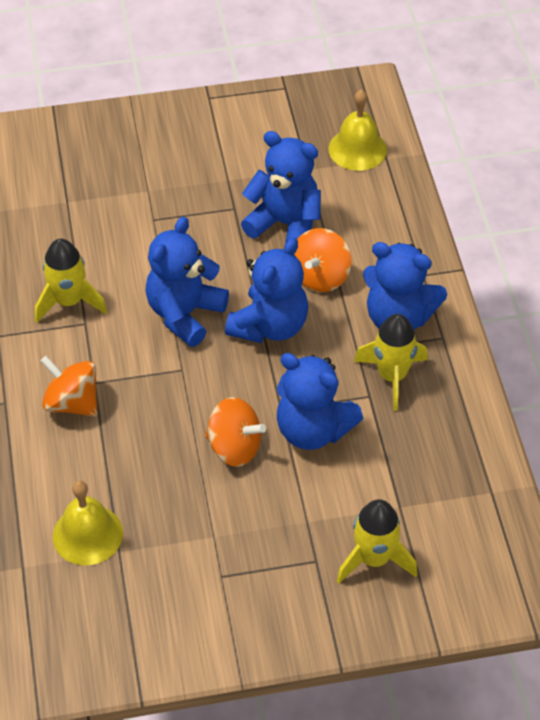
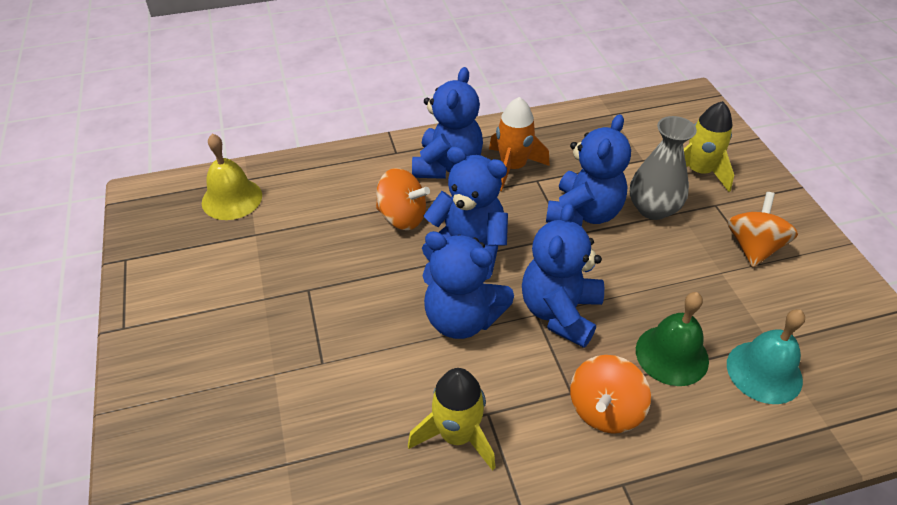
camera: 95 degrees left, 5 degrees down
(87, 534) = (764, 372): yellow bell -> turquoise bell
(119, 465) = (672, 355): none -> green bell
(234, 447) = (619, 265): orange spinning top -> orange spinning top (753, 247)
(285, 224) = (333, 246): blue teddy bear -> blue teddy bear (560, 312)
(314, 496) = (653, 209): none -> grey vase
(392, 376) = (513, 167): yellow rocket -> orange rocket

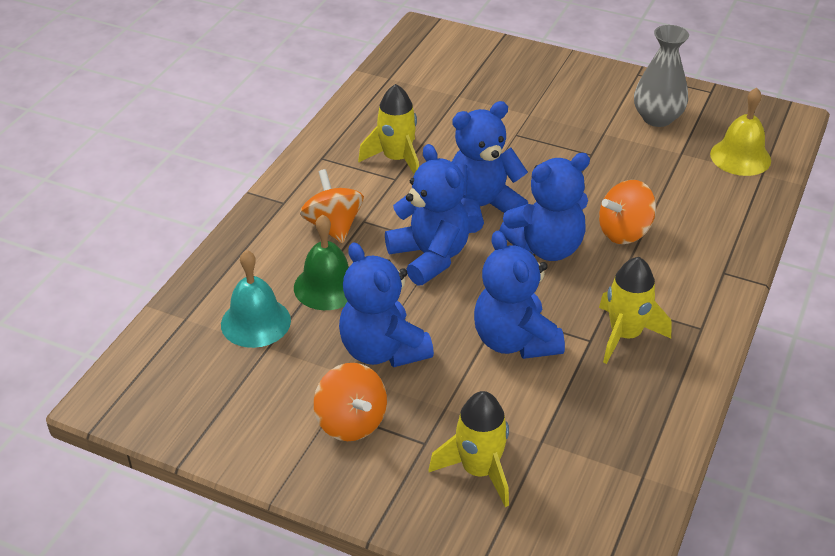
camera: 130 degrees right, 5 degrees down
(447, 165) = (670, 294): blue teddy bear -> blue teddy bear (383, 350)
(513, 167) = (625, 335): orange rocket -> yellow rocket
(653, 209) = (469, 392): grey vase -> grey vase (657, 118)

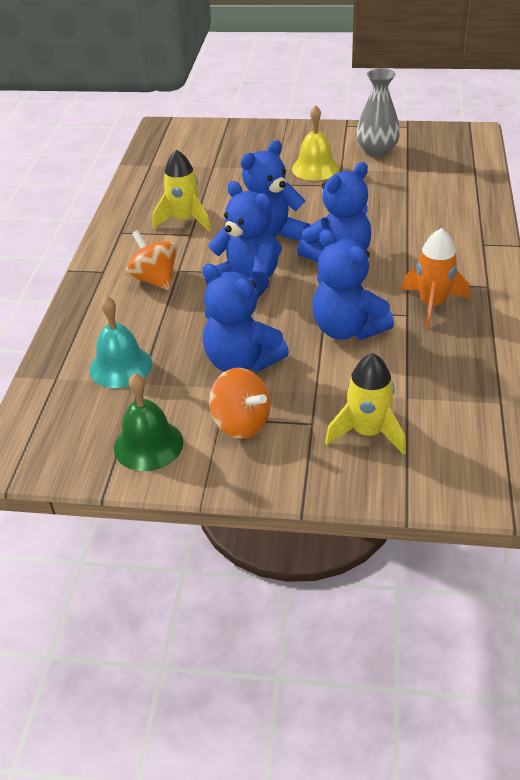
camera: 15 degrees left, 0 degrees up
(327, 286) = (171, 325): green bell -> green bell (148, 444)
(624, 232) = (393, 233): orange spinning top -> none
(625, 335) = (432, 304): yellow rocket -> orange rocket
(740, 157) = (453, 164): yellow bell -> yellow bell (315, 168)

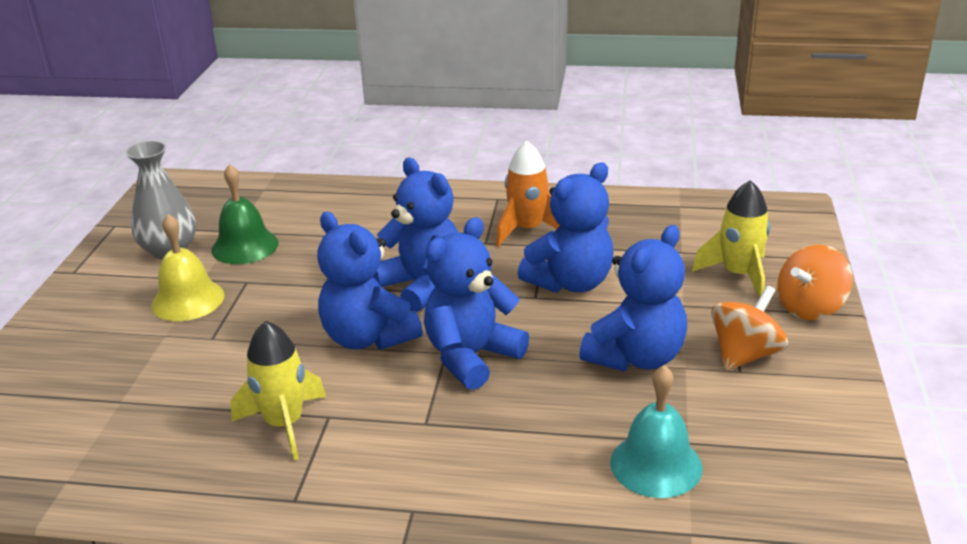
camera: 90 degrees left, 10 degrees down
(148, 444) = (801, 425): green bell -> green bell (245, 246)
(154, 279) = (447, 446): orange spinning top -> orange spinning top (810, 308)

